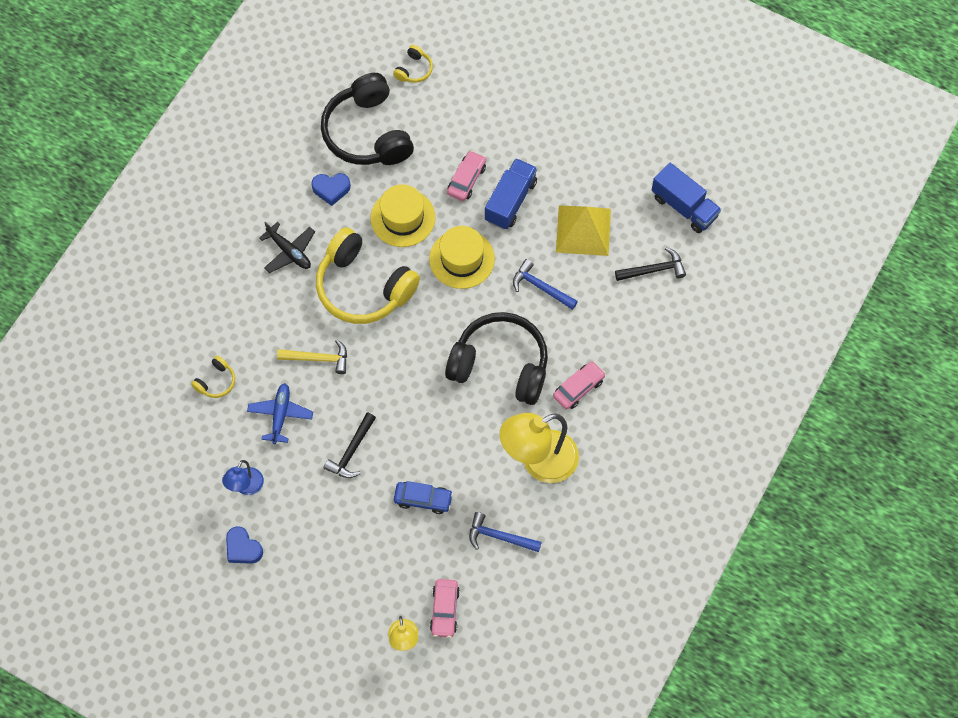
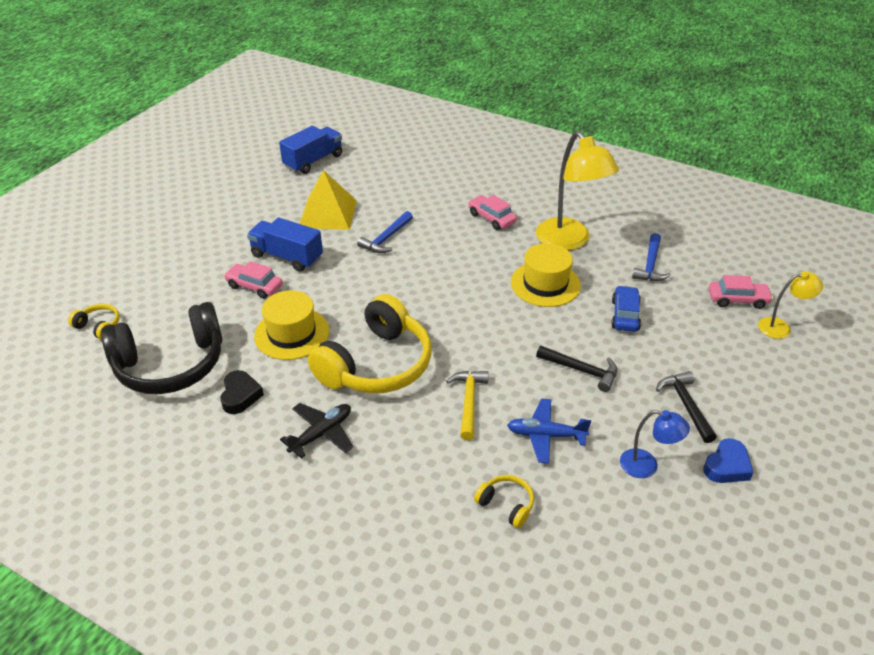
camera: 90 degrees left, 25 degrees down
(331, 189) = (240, 395): blue heart -> black heart
(462, 259) = (349, 289): yellow hat -> yellow hat (545, 284)
(500, 365) = (470, 264): black headphones -> none
(654, 270) = (373, 177): black hammer -> black hammer (685, 405)

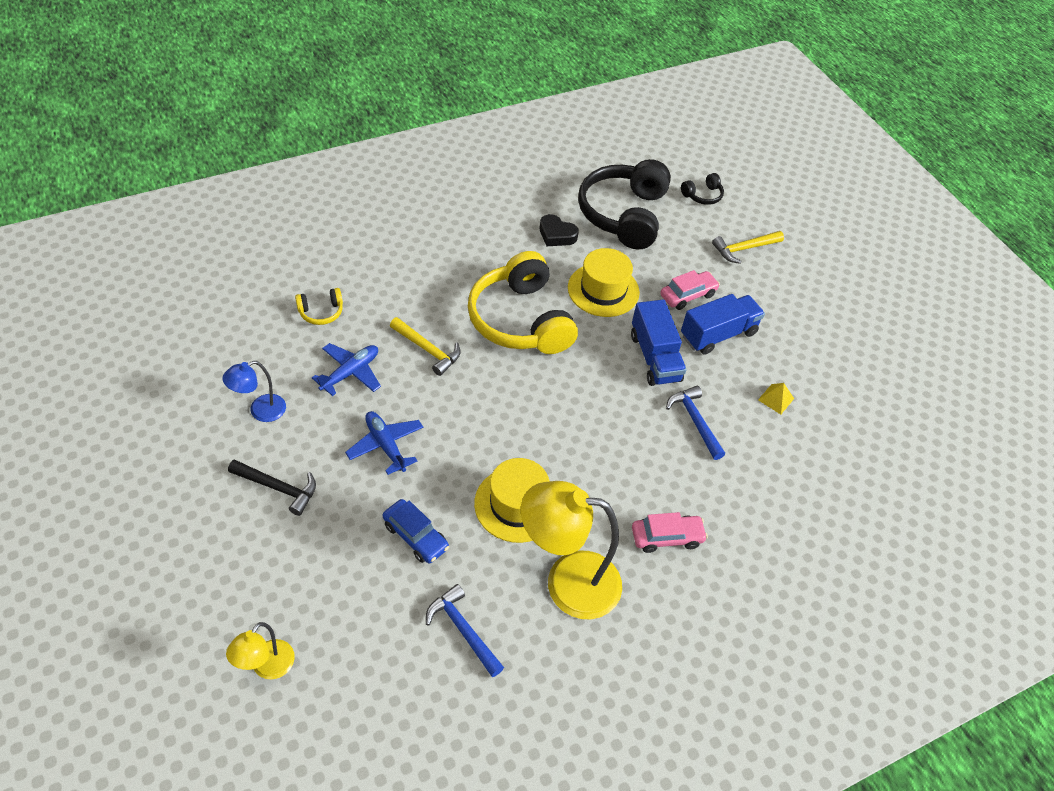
camera: 120 degrees right, 10 degrees up
(99, 326) = (702, 195): yellow headphones -> black headphones
(165, 277) = (744, 249): none -> yellow hammer
(313, 161) = (901, 440): blue truck -> blue truck (655, 357)
(321, 433) = (478, 257): black plane -> none
(328, 213) = (776, 399): yellow pyramid -> yellow pyramid, size x0.43
(582, 370) = (386, 445): black hammer -> blue plane
(727, 466) = (204, 461): blue heart -> none
(737, 299) = (338, 667): pink car -> none

